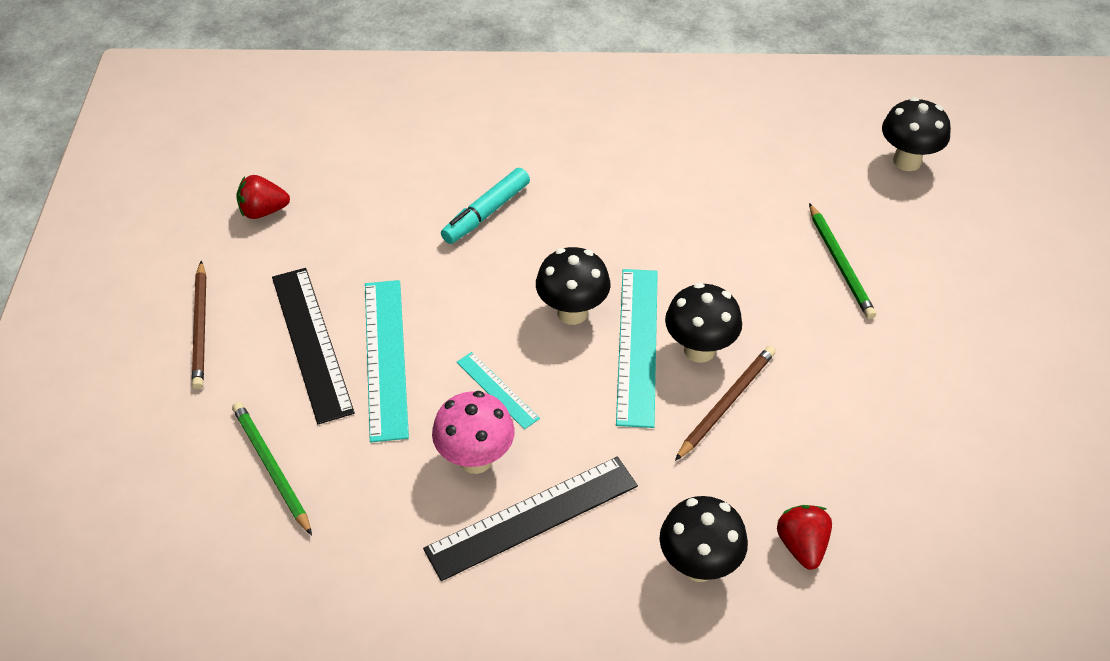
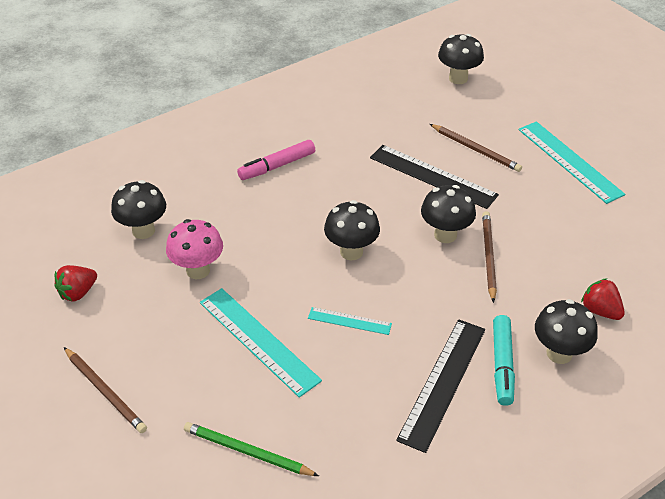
camera: 35 degrees left, 5 degrees down
(311, 343) = (197, 359): black ruler -> black ruler (432, 176)
(380, 176) = (143, 231): none -> black mushroom
(475, 459) = (376, 369): pink mushroom -> pink mushroom (198, 270)
(486, 213) = (239, 220): turquoise marker -> turquoise marker (502, 365)
(582, 170) = (277, 166): none -> pink marker
(638, 345) = (408, 250): turquoise ruler -> turquoise ruler (569, 161)
(840, 264) = (475, 149): green pencil -> brown pencil

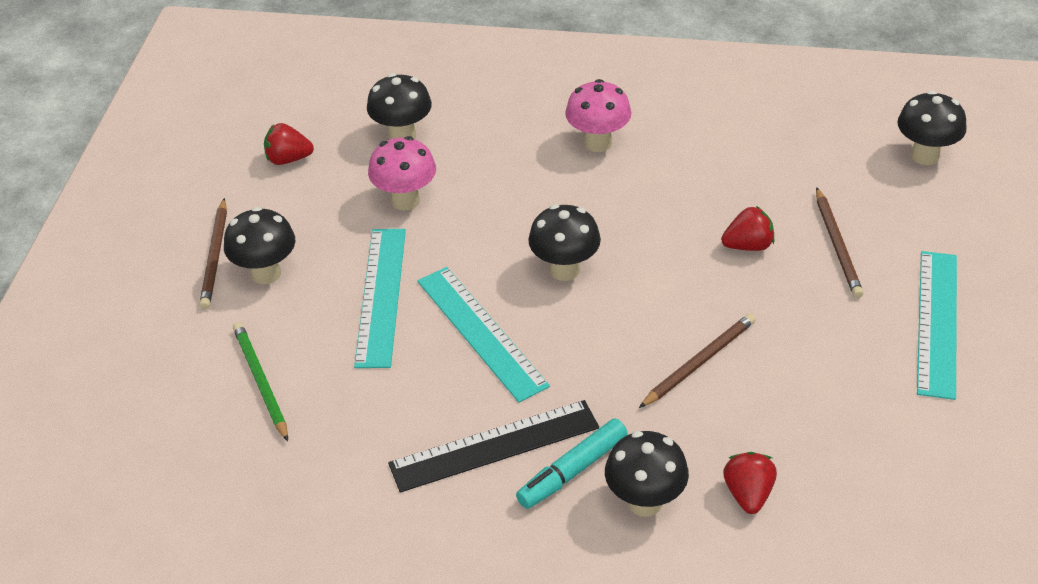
camera: 45 degrees right, 0 degrees up
(277, 166) = (598, 143): pink marker -> pink mushroom
(349, 321) = (480, 332): turquoise ruler -> turquoise ruler, size x1.88
(432, 176) = (748, 246): black ruler -> red strawberry
(445, 235) = (682, 313): black mushroom -> black mushroom (266, 273)

